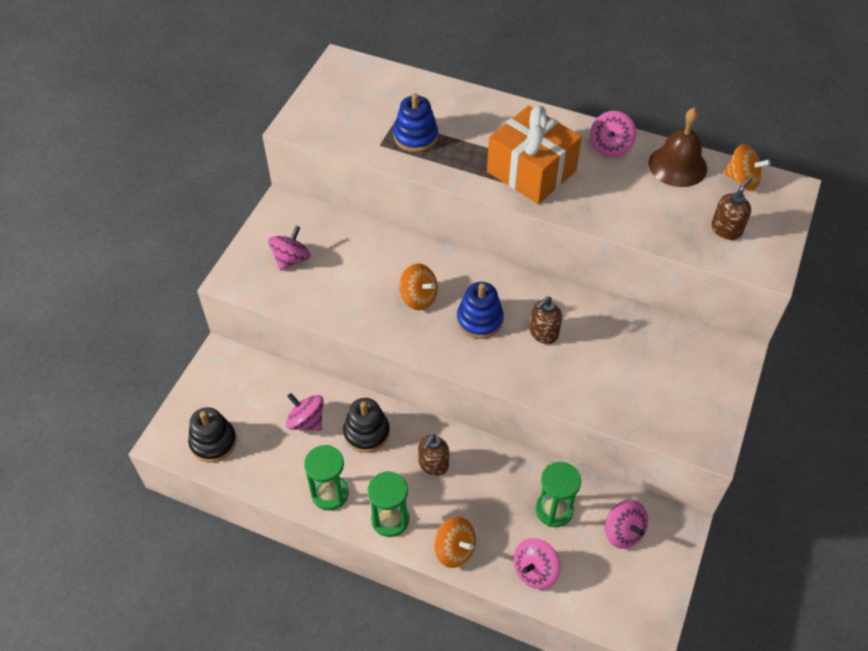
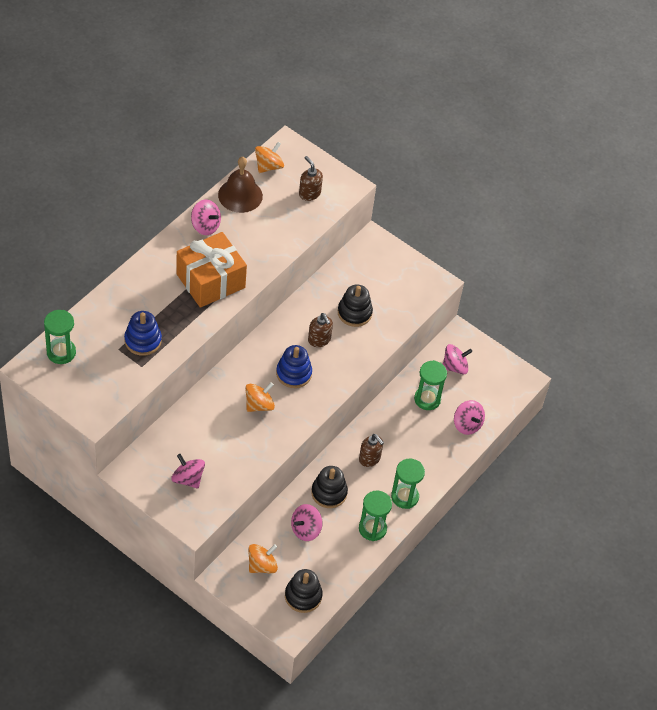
camera: 80 degrees left, 0 degrees up
(370, 79) = (61, 352): none -> green hourglass
(454, 550) = (439, 465): orange spinning top -> orange spinning top (262, 565)
(605, 360) = (354, 313): none -> black stacking toy

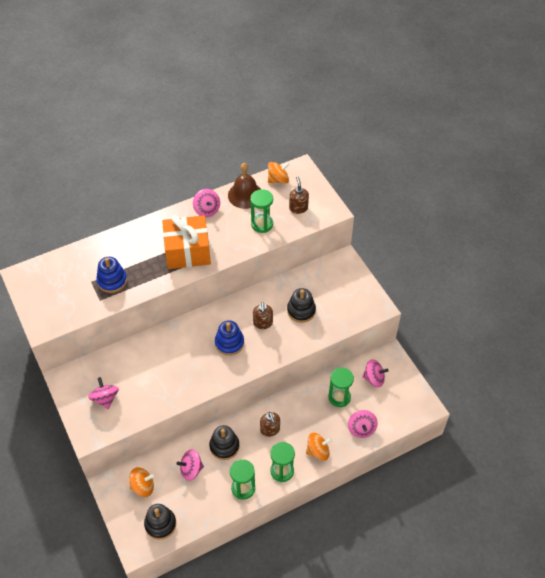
camera: 30 degrees right, 0 degrees up
(61, 352) = (49, 271): green hourglass -> green hourglass (262, 224)
(259, 405) = (190, 359): orange spinning top -> orange spinning top (318, 451)

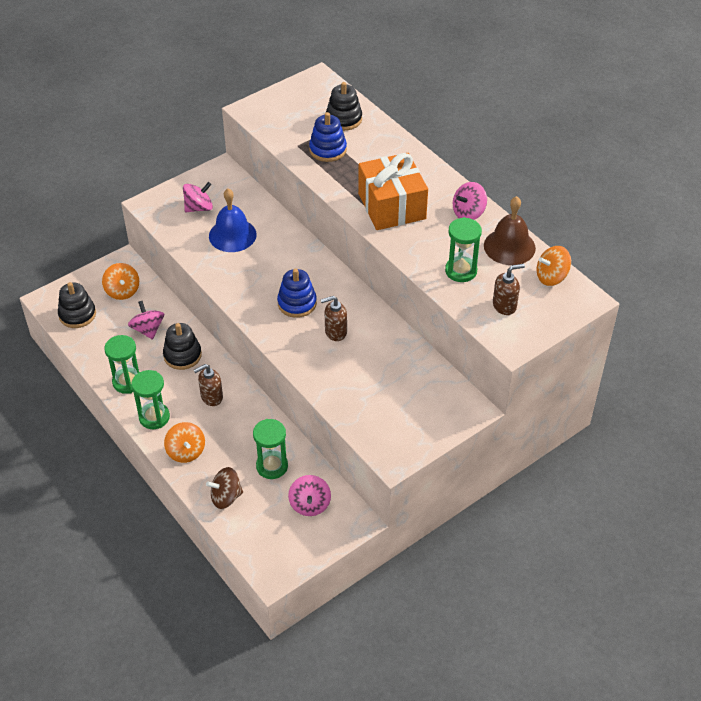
camera: 80 degrees right, 5 degrees down
(145, 377) = (232, 235): none -> blue bell
(278, 180) = (551, 277): orange spinning top -> orange spinning top turned 105 degrees clockwise
(301, 311) = (365, 370): black stacking toy -> black stacking toy (344, 119)
(361, 429) = (226, 497): pink spinning top -> brown spinning top

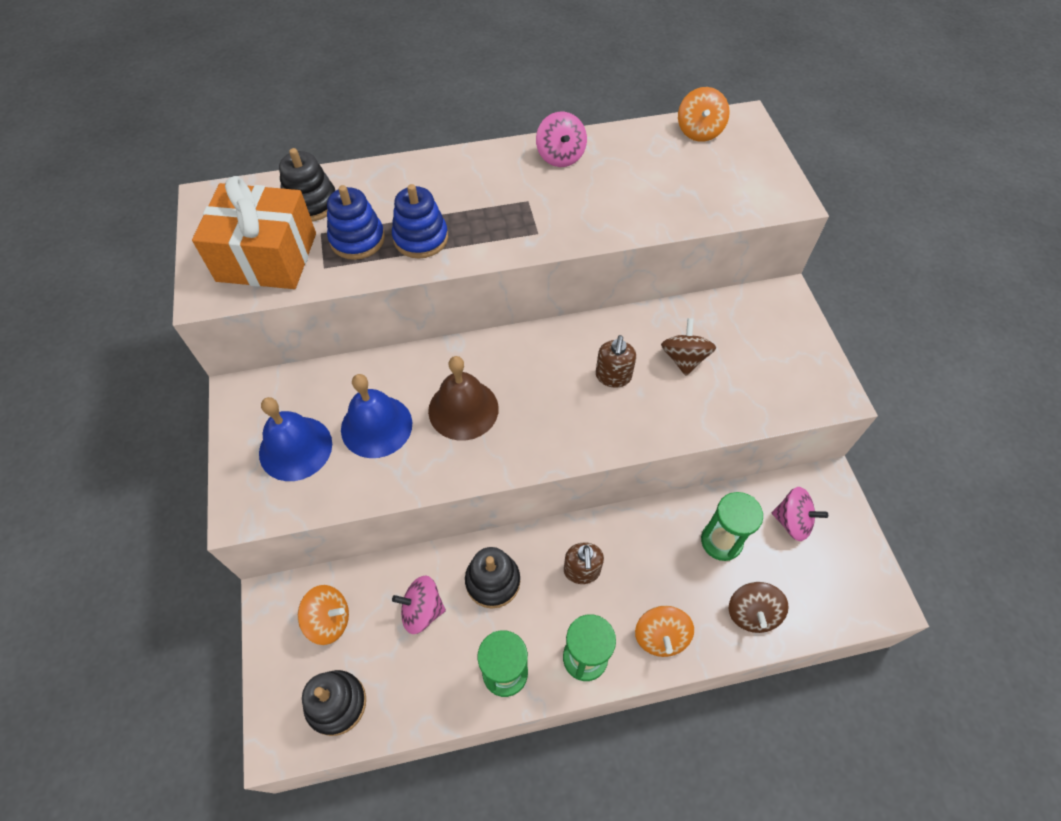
camera: 65 degrees left, 10 degrees up
(186, 451) = (660, 636): orange spinning top -> orange spinning top turned 90 degrees clockwise
(199, 208) = (295, 448): pink spinning top -> blue bell
(297, 303) = (544, 398): blue stacking toy -> blue stacking toy (420, 238)
(374, 365) = (684, 358): none -> brown spinning top
(391, 206) = (506, 216): orange gift -> orange gift (267, 257)
(461, 271) = (652, 197): green hourglass -> none
(504, 305) = (726, 182): brown soap dispenser -> none
(509, 246) = (634, 144): brown bell -> brown bell (463, 409)

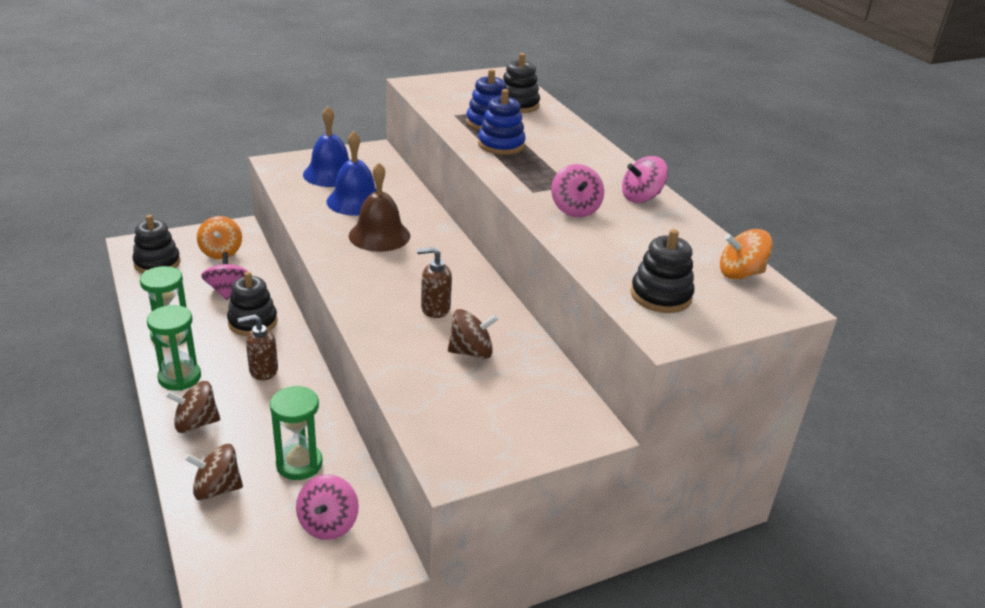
camera: 75 degrees right, 25 degrees down
(267, 257) = (456, 97): orange gift -> none
(579, 208) = (575, 209): none -> pink spinning top
(660, 636) = (196, 423): orange spinning top -> brown spinning top
(734, 188) = (661, 296): none -> black stacking toy

